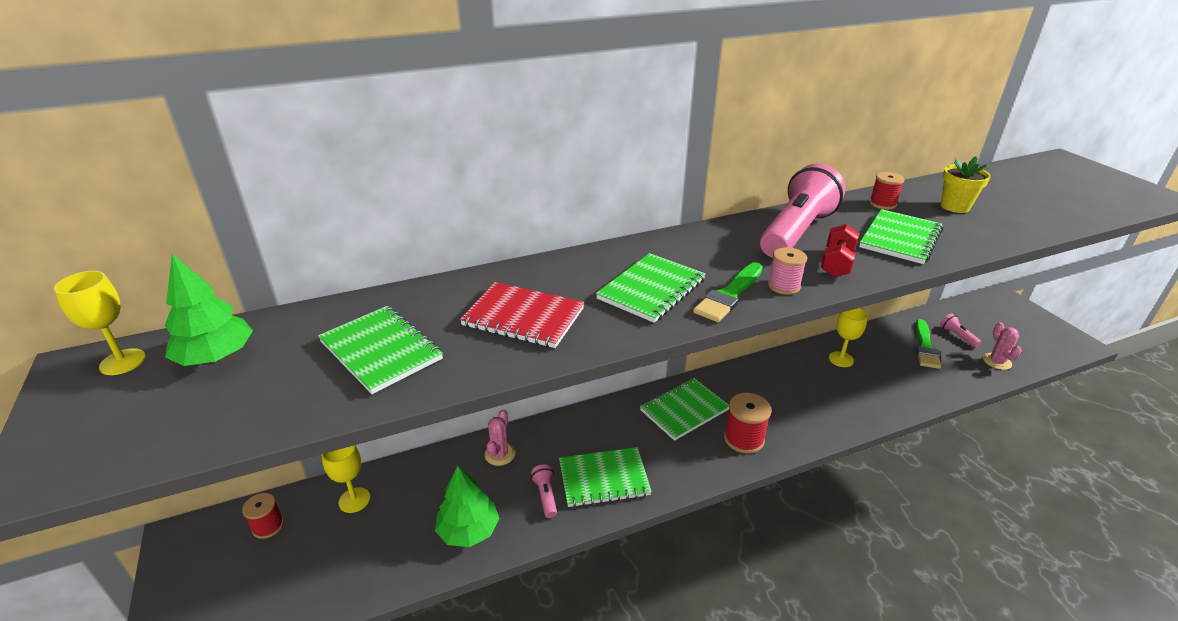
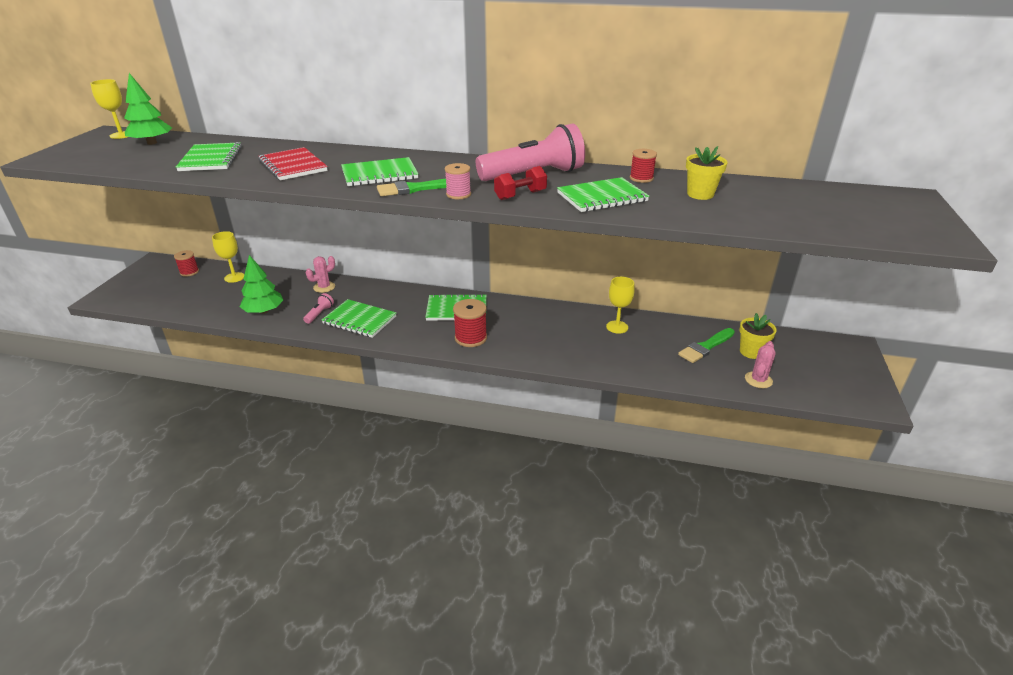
camera: 35 degrees right, 0 degrees up
(957, 336) = (751, 352): pink flashlight -> yellow flower pot

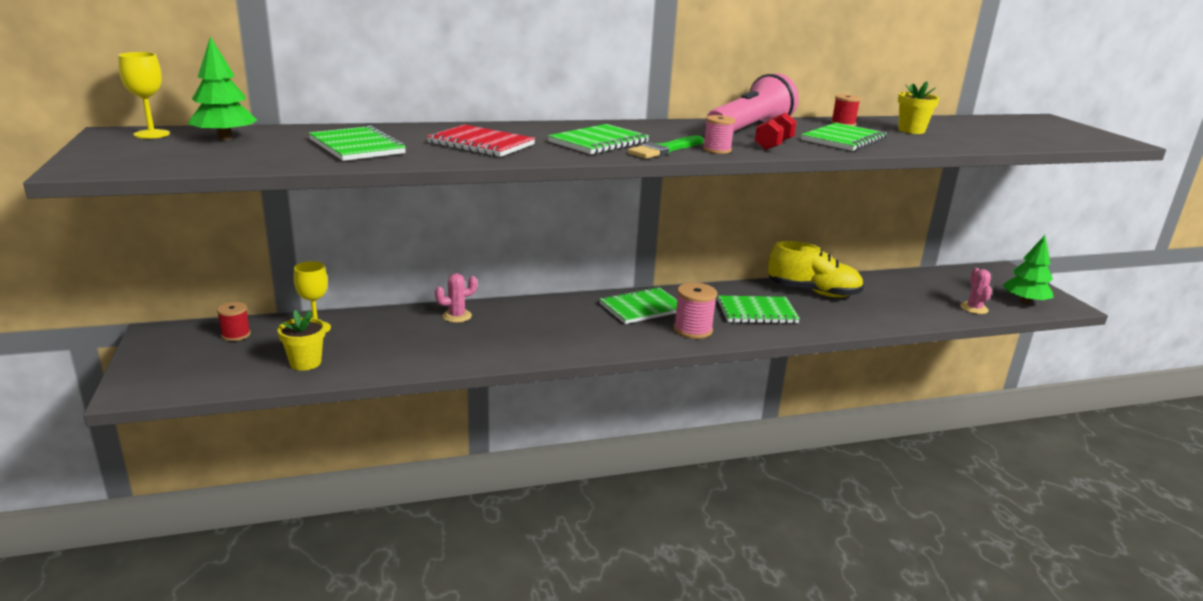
camera: 30 degrees left, 10 degrees down
(264, 311) = (413, 355): green tree -> green tree (1024, 302)
(319, 314) = (491, 343): pink flashlight -> none
(324, 287) = (457, 316): pink cactus -> pink cactus turned 45 degrees clockwise
(359, 320) = (548, 339): green notebook -> green notebook (757, 312)
(470, 338) = (693, 330): red spool -> pink spool
(617, 327) = (813, 292): yellow goblet -> yellow shoe
(705, 347) = (904, 293): green brush -> none
(751, 352) = (941, 289): yellow flower pot -> yellow flower pot (305, 363)

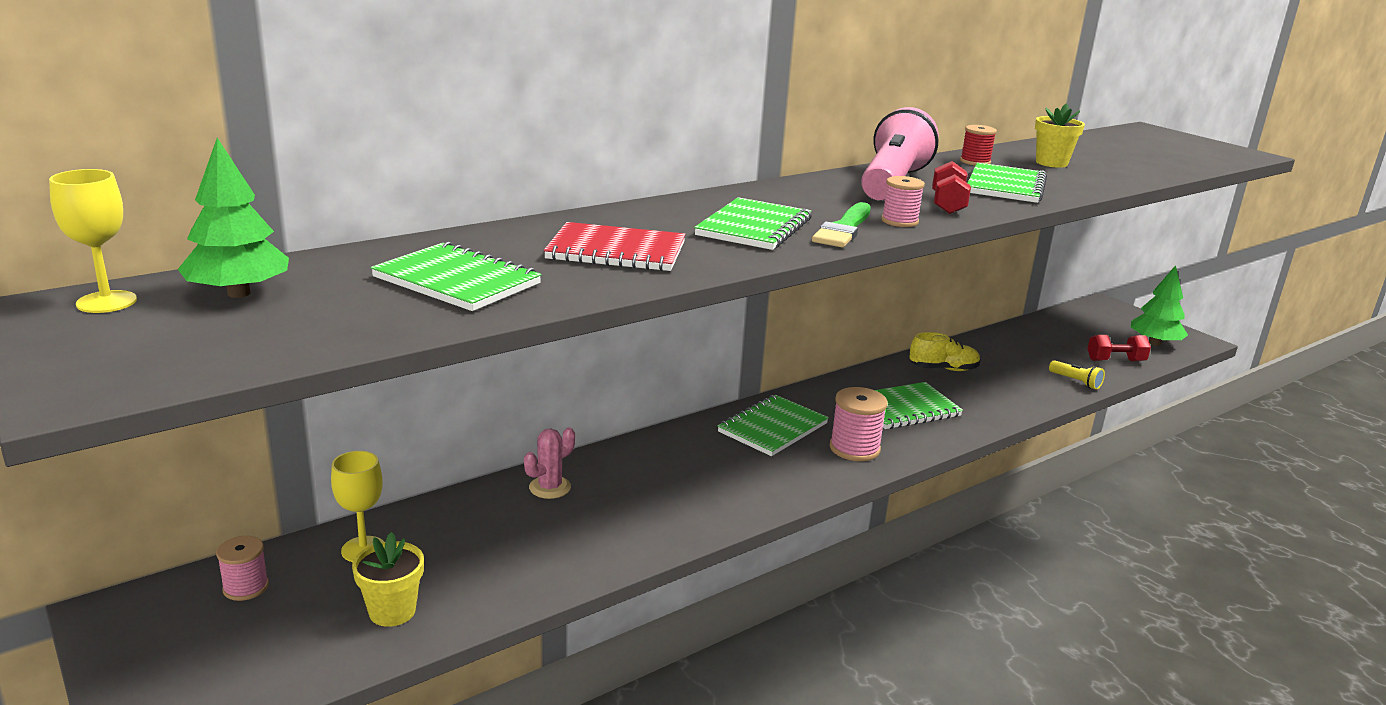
camera: 20 degrees left, 0 degrees up
(236, 335) = (246, 587): red spool -> pink spool
(813, 292) = (943, 369): yellow shoe -> yellow shoe, size x0.62
(922, 317) = (1076, 382): none -> yellow flashlight
(974, 308) = (1115, 361): pink cactus -> red dumbbell

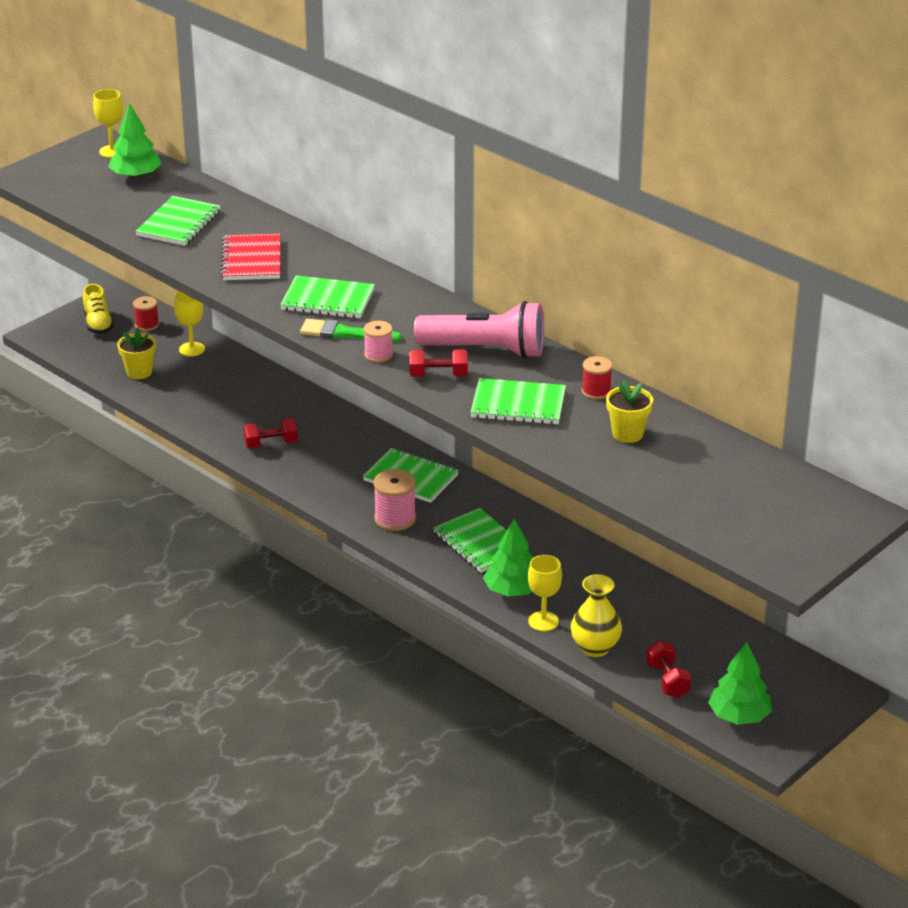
camera: 80 degrees right, 10 degrees up
(246, 587) = (147, 325): pink spool -> red spool
(550, 487) = (283, 396): pink cactus -> none
(665, 511) = (271, 444): none -> red dumbbell
(943, 369) = (577, 565): yellow shoe -> yellow shoe (98, 324)
(989, 405) = (512, 590): none -> green tree
(1039, 398) = (543, 621): none -> yellow goblet
(1076, 382) = (595, 648): yellow flashlight -> yellow vase

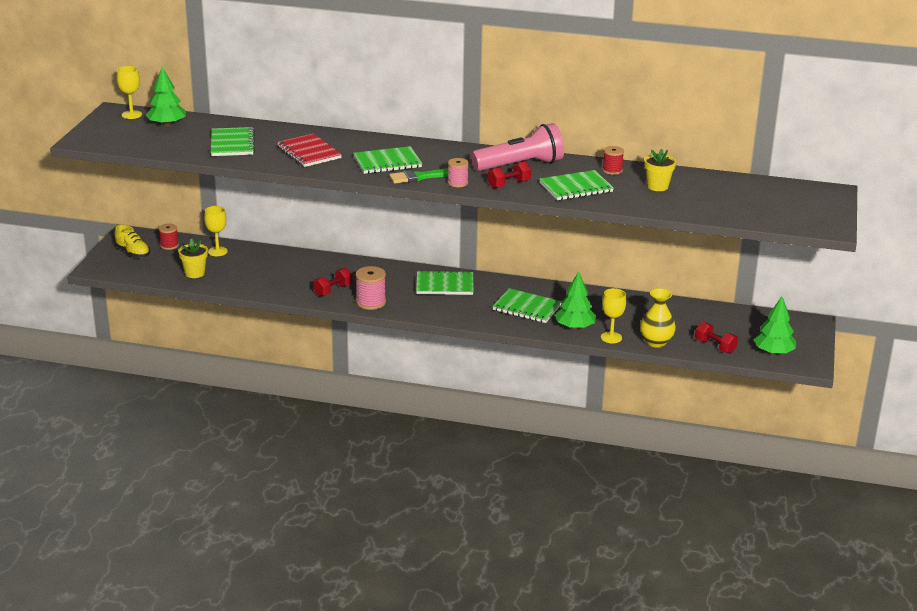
camera: 30 degrees left, 5 degrees down
(395, 519) = (460, 309): pink spool -> pink spool (371, 302)

